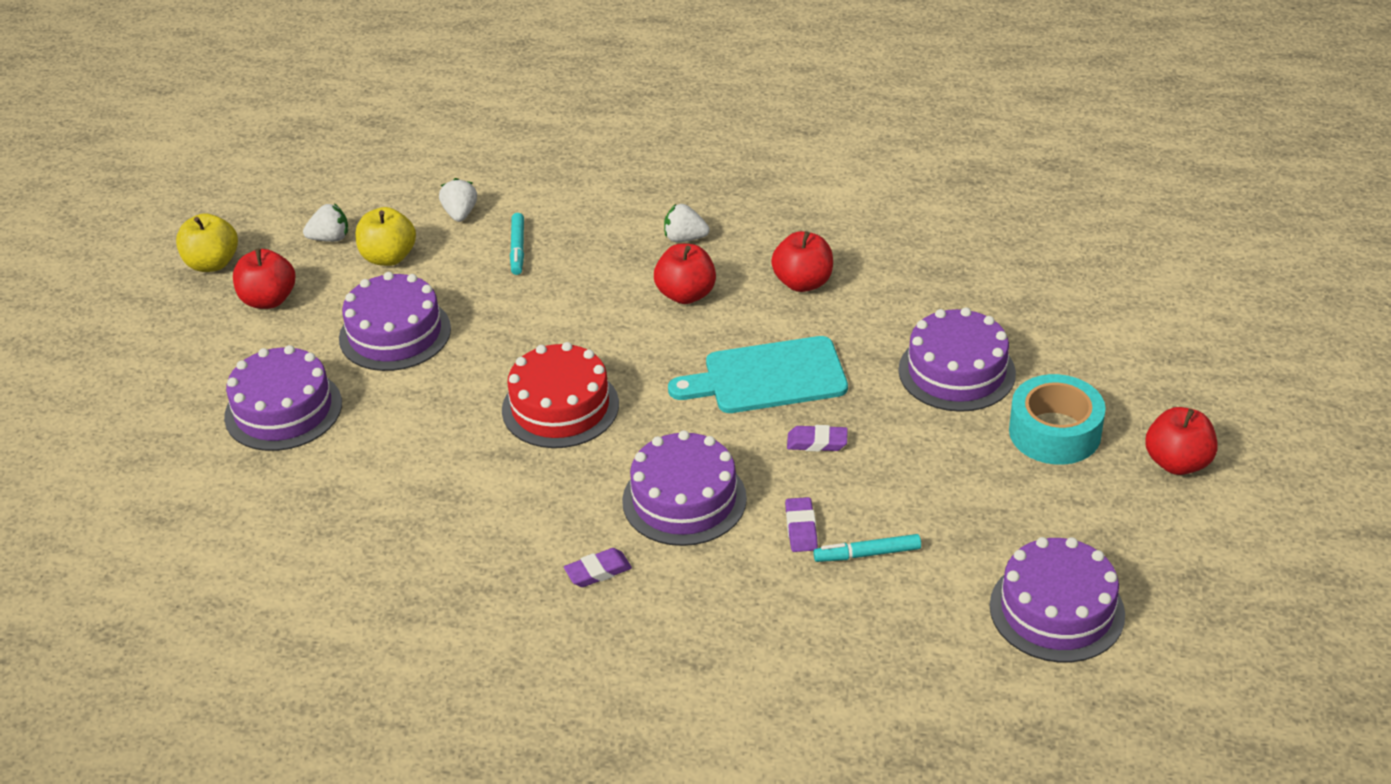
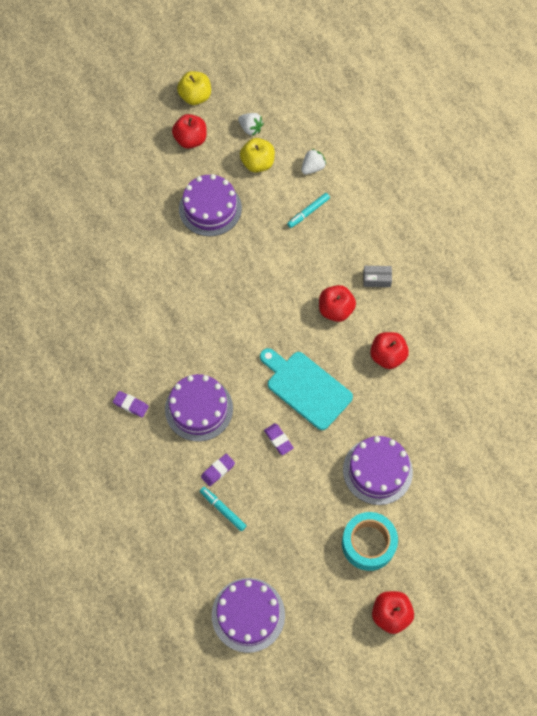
camera: 50 degrees right, 25 degrees up
(283, 410) = (129, 205): purple cake -> none
(560, 407) = (217, 314): red cake -> none
(685, 238) = (376, 279): white strawberry -> grey box

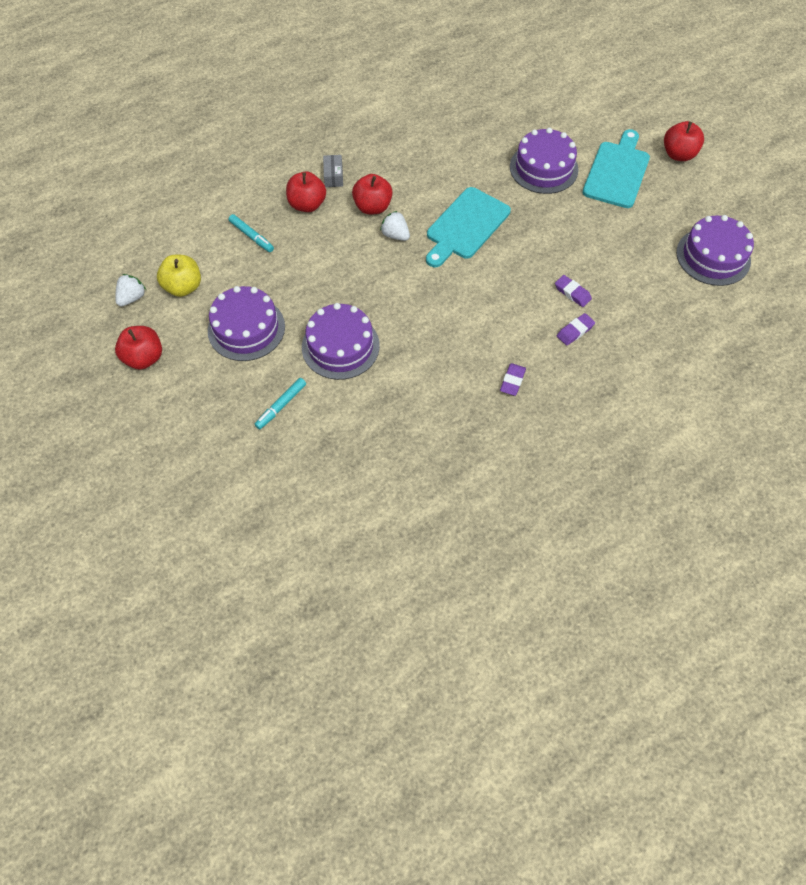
camera: 95 degrees left, 5 degrees down
(195, 97) = (77, 359): yellow apple -> none
(199, 409) = (505, 316): purple cake -> purple cake (340, 346)
(223, 510) = (613, 285): turquoise marker -> turquoise marker (281, 406)
(278, 440) = (527, 245): purple eraser -> purple eraser (575, 331)
(313, 168) = (192, 236): white strawberry -> white strawberry (395, 235)
(368, 543) = (617, 172): turquoise tape -> turquoise cutting board
(387, 356) = (421, 165): red apple -> red apple (307, 205)

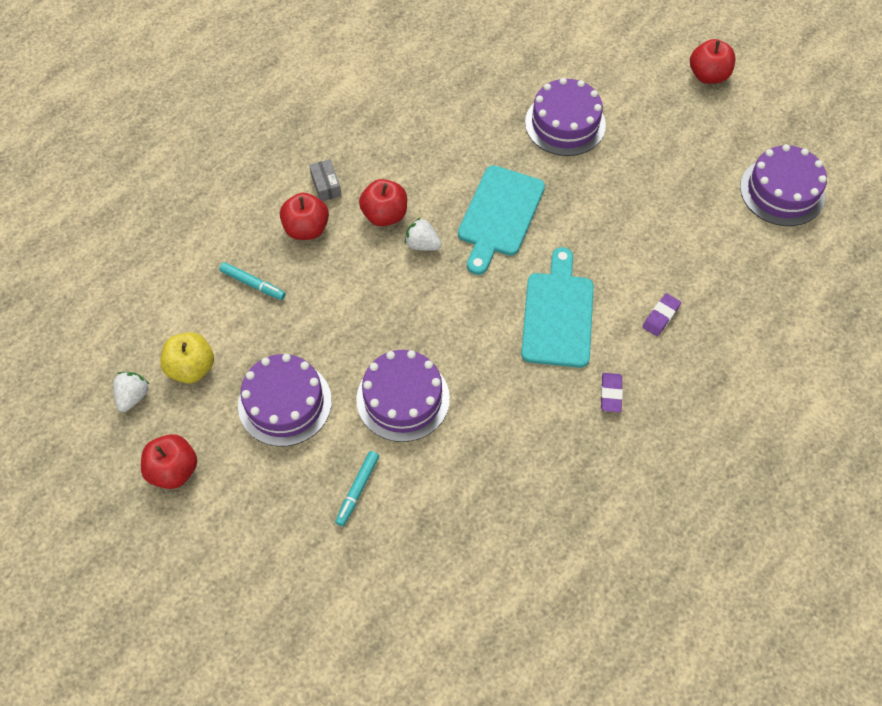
camera: 15 degrees left, 0 degrees up
(572, 293) = (643, 271): purple eraser -> none
(617, 172) = (648, 111): turquoise cutting board -> turquoise cutting board (558, 314)

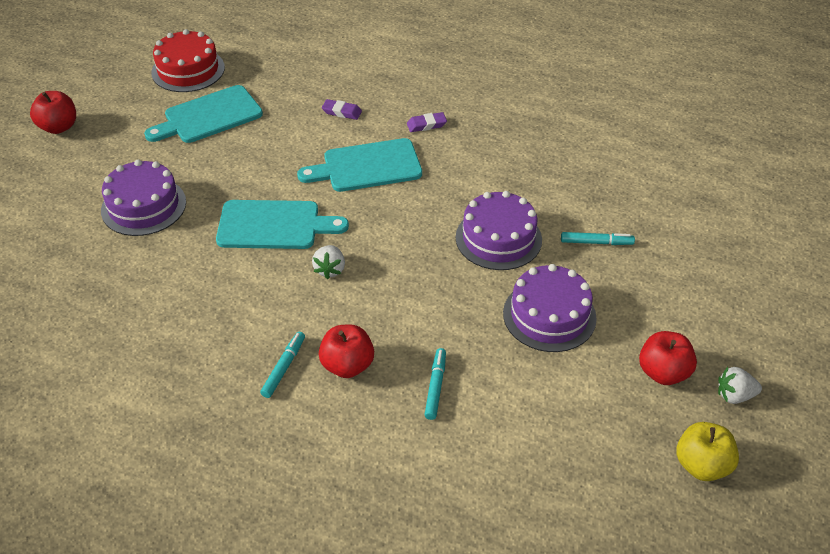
camera: 110 degrees left, 15 degrees down
(133, 396) = (614, 438): white strawberry -> white strawberry (734, 395)
(191, 368) = (556, 401): yellow apple -> yellow apple (702, 465)
(326, 185) = (283, 368): grey box -> turquoise marker
(384, 215) = (305, 307): red apple -> none
(690, 195) = (209, 116): none -> turquoise cutting board
(782, 191) = (188, 70): purple cake -> red cake

